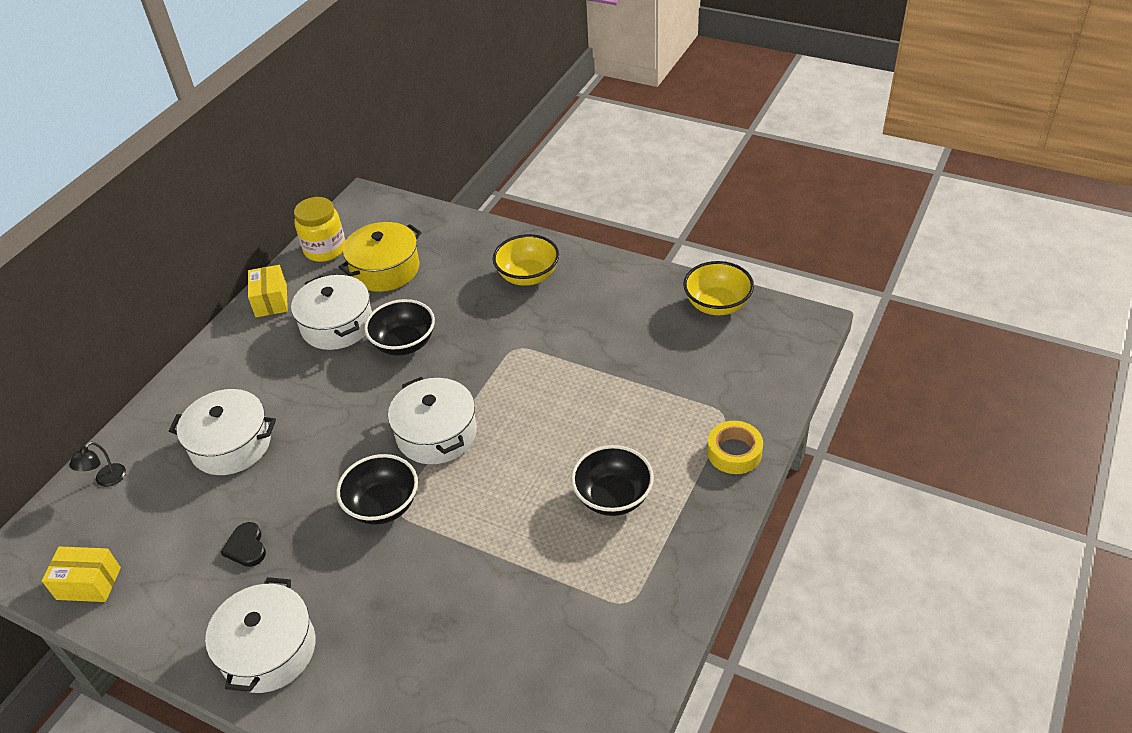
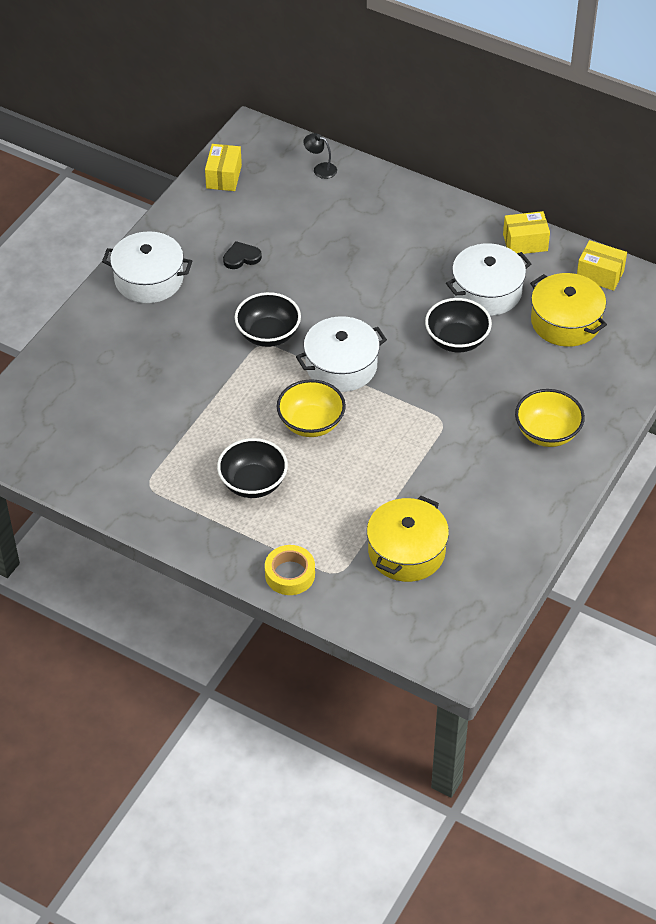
camera: 90 degrees right, 5 degrees up
(231, 444) = (347, 236): white pot -> none
(325, 249) = (600, 274): yellow jar -> yellow box
(686, 364) = (406, 551): none -> yellow pot
(717, 305) = (490, 587): yellow bowl -> yellow bowl (311, 423)

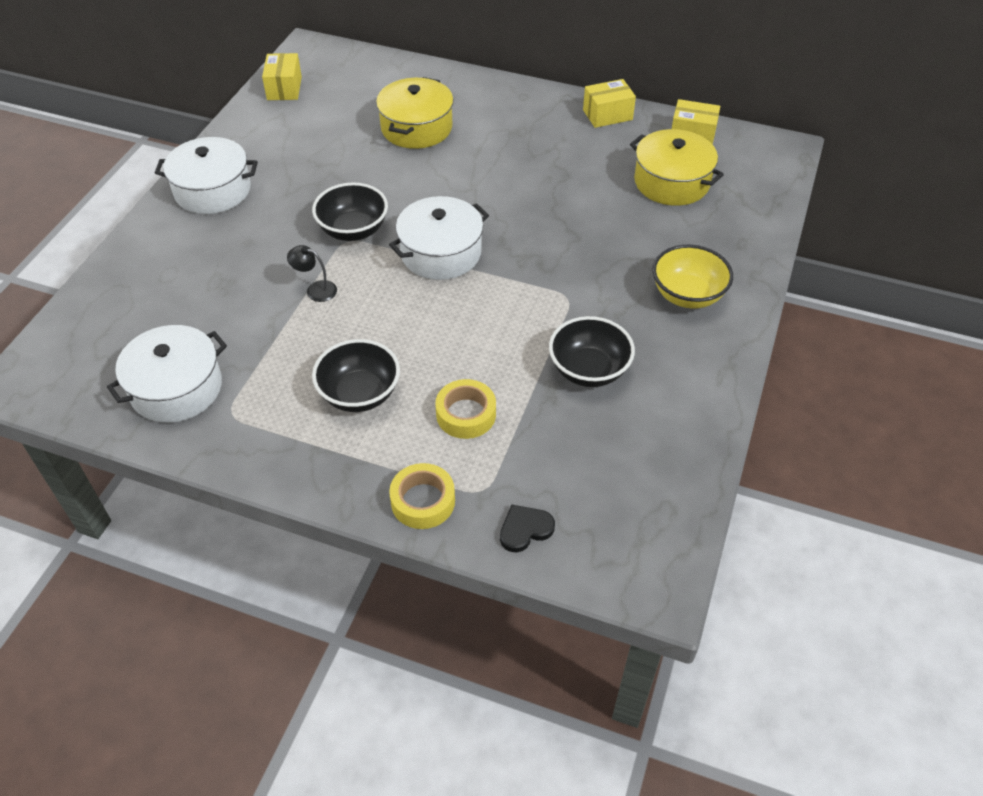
camera: 10 degrees left, 0 degrees up
(241, 257) = (312, 159): black heart -> black heart (525, 529)
(311, 423) = (417, 317): yellow bowl -> none
(320, 169) = (383, 72): black lamp -> black lamp (315, 289)
(336, 511) = (466, 414): none -> yellow tape
(406, 551) = (562, 452): yellow pot -> yellow pot (416, 128)
(457, 340) = (562, 213): black bowl -> black bowl (589, 370)
(487, 291) = (581, 163): white pot -> white pot (176, 388)

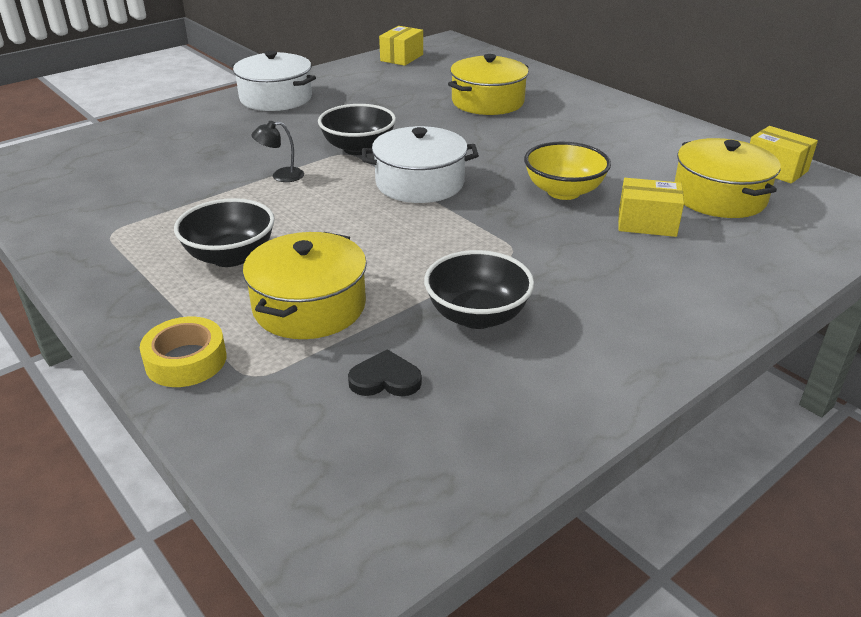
camera: 30 degrees right, 15 degrees down
(176, 388) = (93, 202): white pot -> none
(315, 289) = (281, 176): black lamp -> black lamp turned 60 degrees counterclockwise
(466, 414) = (309, 306): yellow tape -> yellow pot
(525, 529) = (257, 430): black heart -> black heart (385, 379)
(607, 115) = (689, 134): yellow box -> yellow box (647, 223)
(687, 295) = (657, 290): yellow bowl -> yellow bowl (563, 191)

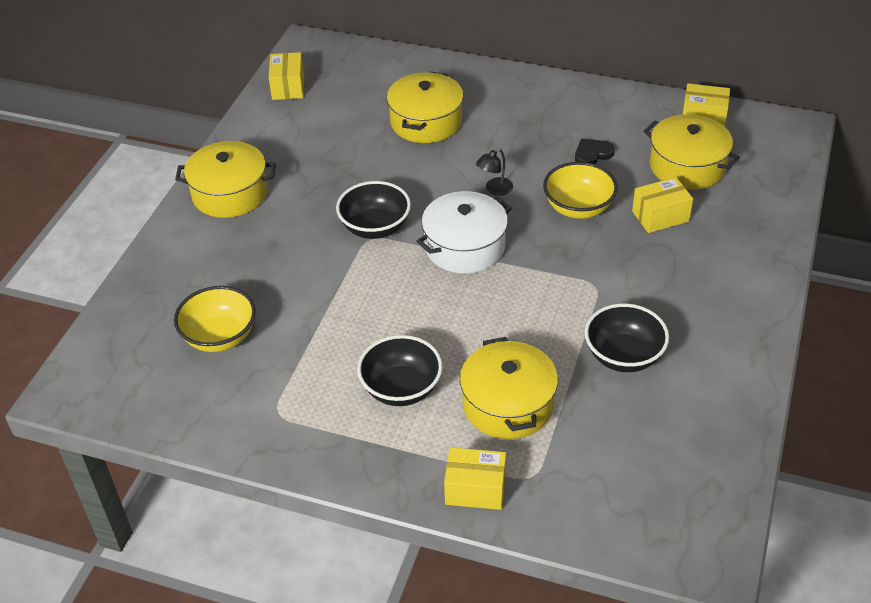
camera: 30 degrees left, 10 degrees up
(144, 171) = (220, 337): none -> yellow bowl
(186, 360) = (475, 489): yellow tape -> yellow box
(276, 98) = (230, 193): white pot -> yellow pot
(281, 176) = (345, 288): black lamp -> black lamp (494, 189)
(385, 379) = (615, 435): black heart -> black heart (592, 154)

